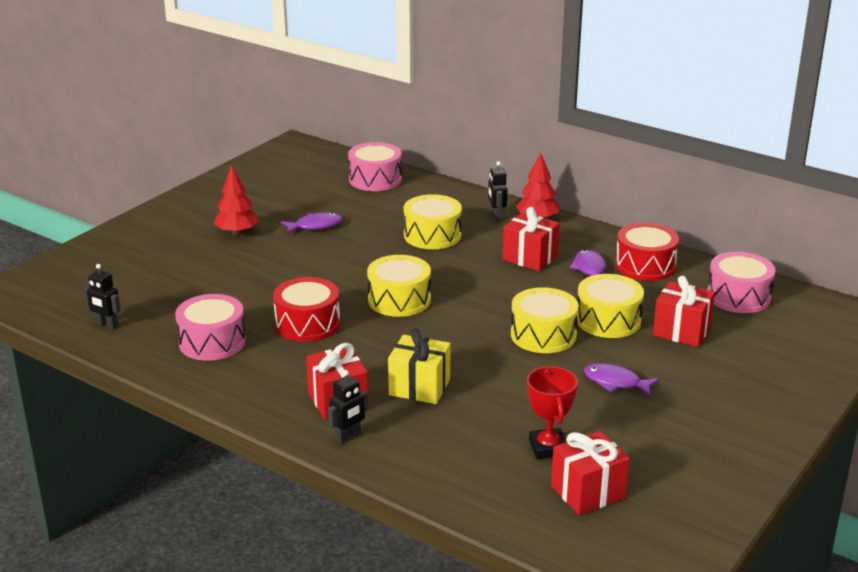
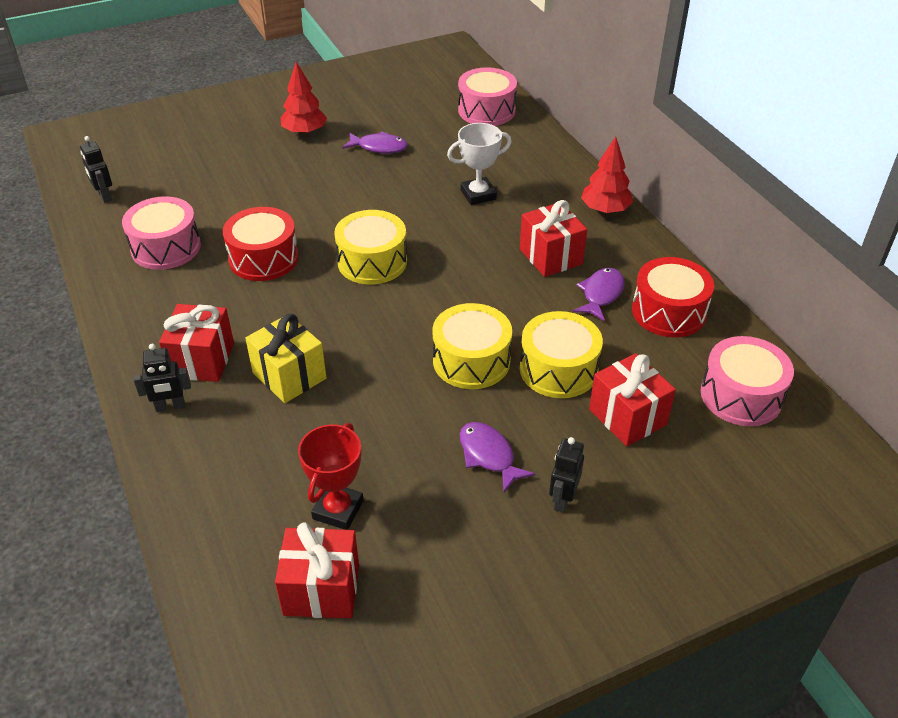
camera: 30 degrees right, 15 degrees up
(432, 235) = (478, 195): yellow drum -> white trophy
(496, 216) = (565, 192): black robot -> black robot (562, 499)

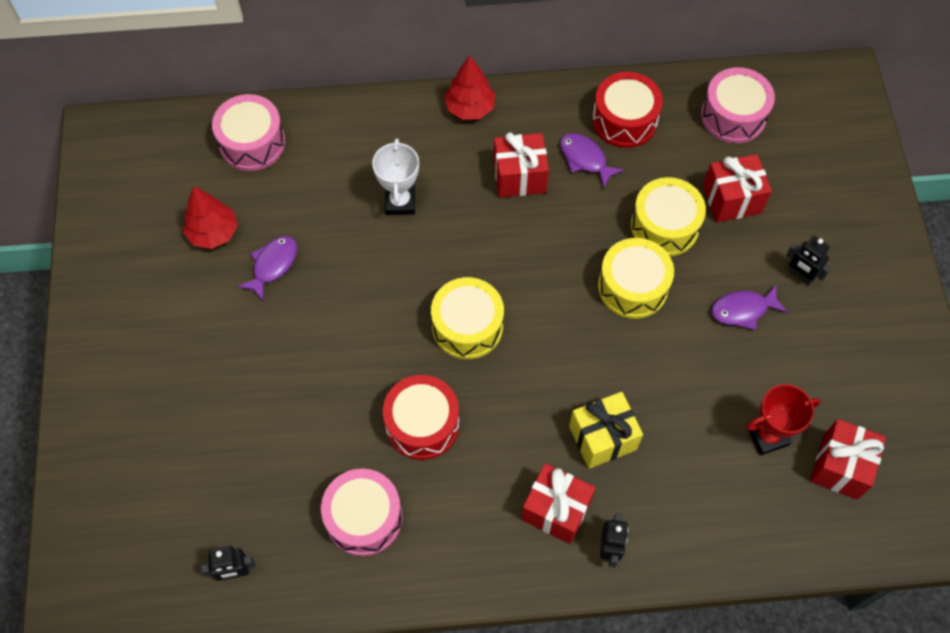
camera: 70 degrees left, 20 degrees up
(304, 132) = (204, 332): red tree -> red tree (213, 233)
(338, 510) = (767, 436): red trophy -> red trophy turned 60 degrees counterclockwise

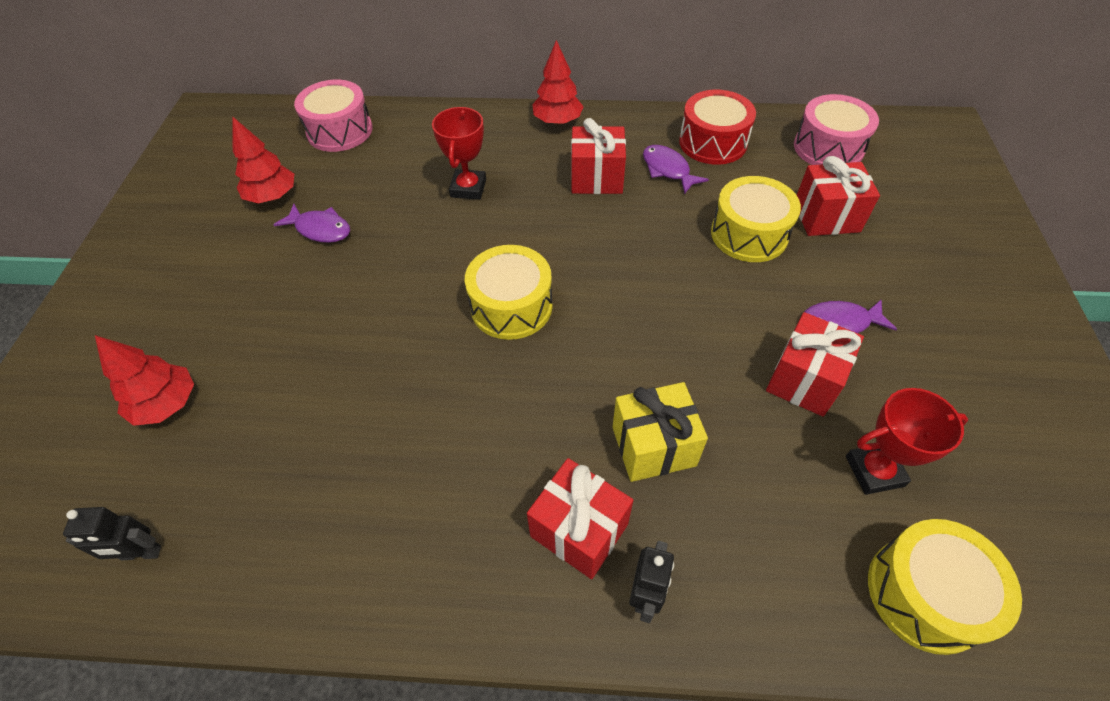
camera: 10 degrees right, 10 degrees down
(203, 454) = (167, 404): none -> red tree
(273, 265) = (320, 229): purple fish -> purple fish turned 75 degrees clockwise
(364, 518) = (328, 505): pink drum -> none
(400, 202) = (468, 188): white trophy -> red trophy
(422, 424) = (433, 402): red drum -> none
(633, 287) = (708, 287): yellow drum -> yellow drum (925, 594)
(800, 276) = (909, 296): black robot -> none
(840, 466) = (980, 524): red gift -> red gift (804, 380)

